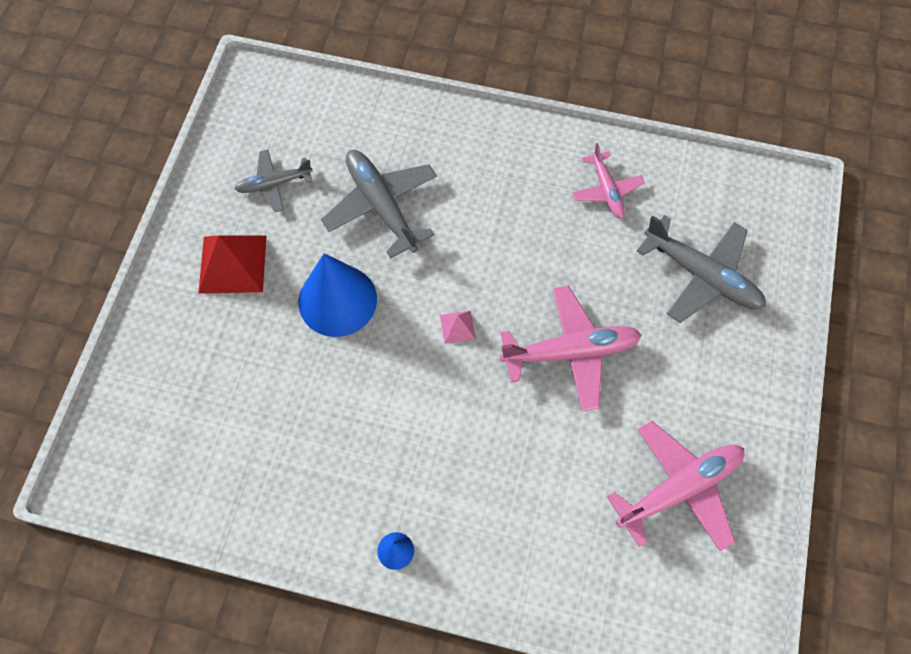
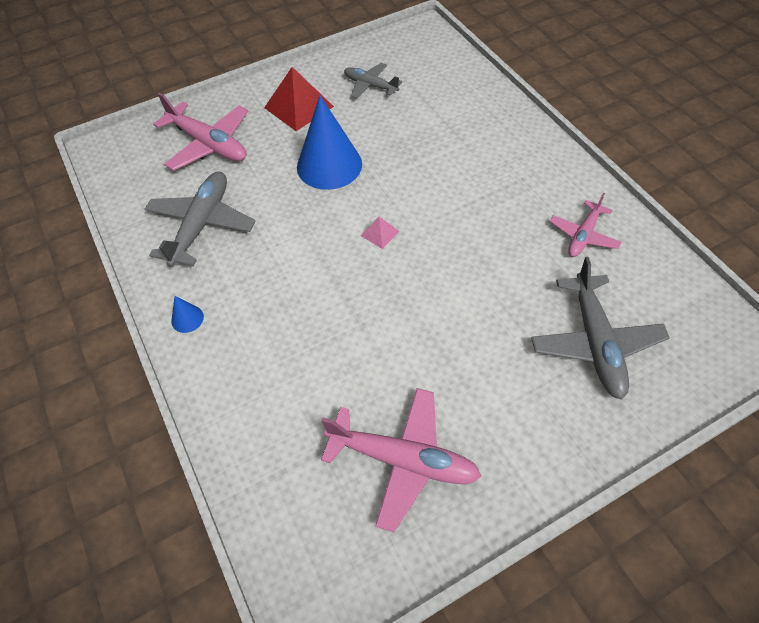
camera: 50 degrees right, 10 degrees down
(381, 206) = (417, 137): grey plane -> grey plane (201, 224)
(571, 352) = (435, 308): pink plane -> pink plane (209, 144)

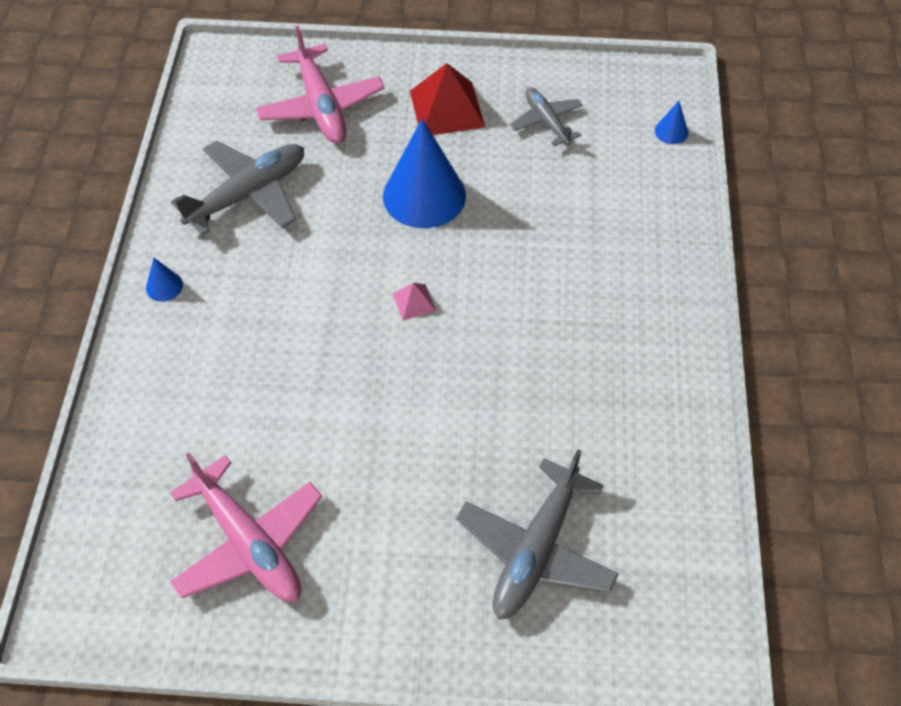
camera: 30 degrees right, 0 degrees up
(451, 57) = (671, 131): none -> blue cone
(583, 235) = (631, 429): pink plane -> none

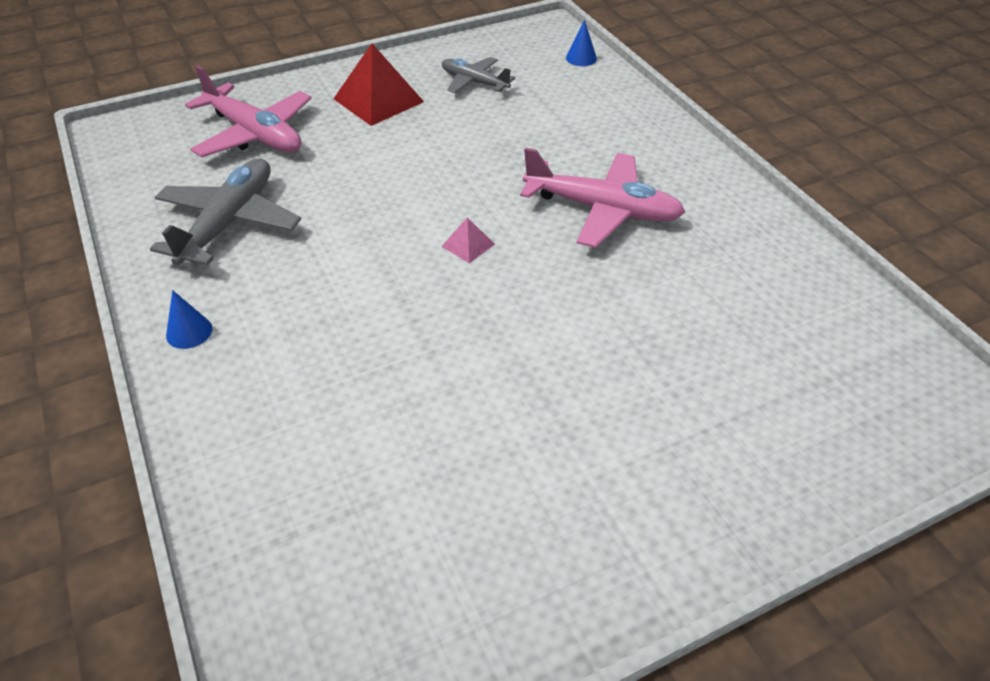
camera: 30 degrees left, 10 degrees down
(249, 543) = (470, 529): pink plane -> pink plane (603, 210)
(424, 195) = (409, 165): blue cone -> none
(536, 550) = (758, 392): grey plane -> none

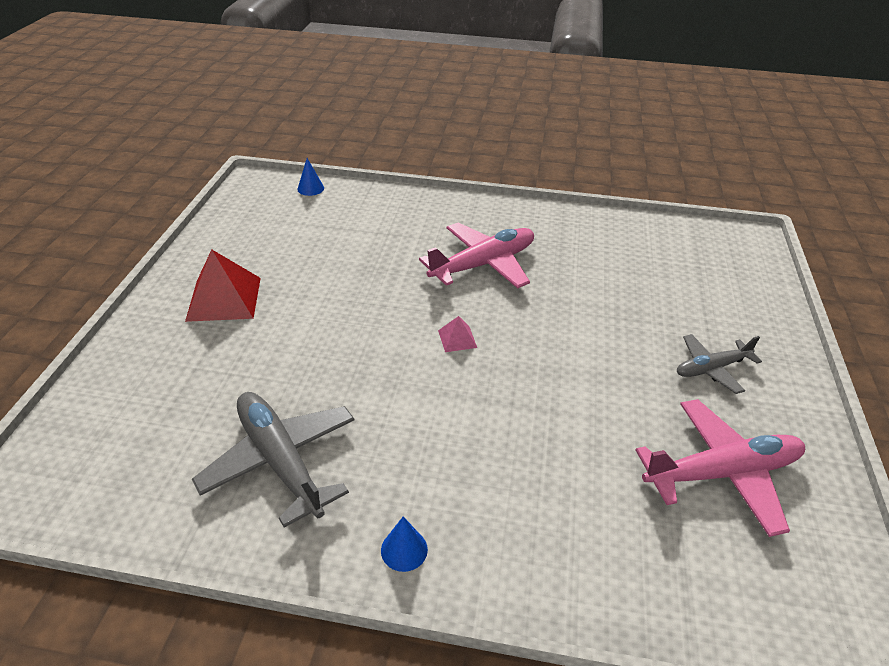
camera: 55 degrees left, 5 degrees down
(255, 134) = (169, 390): pink plane -> pink plane (722, 473)
(474, 82) = (270, 244): grey plane -> grey plane (711, 368)

